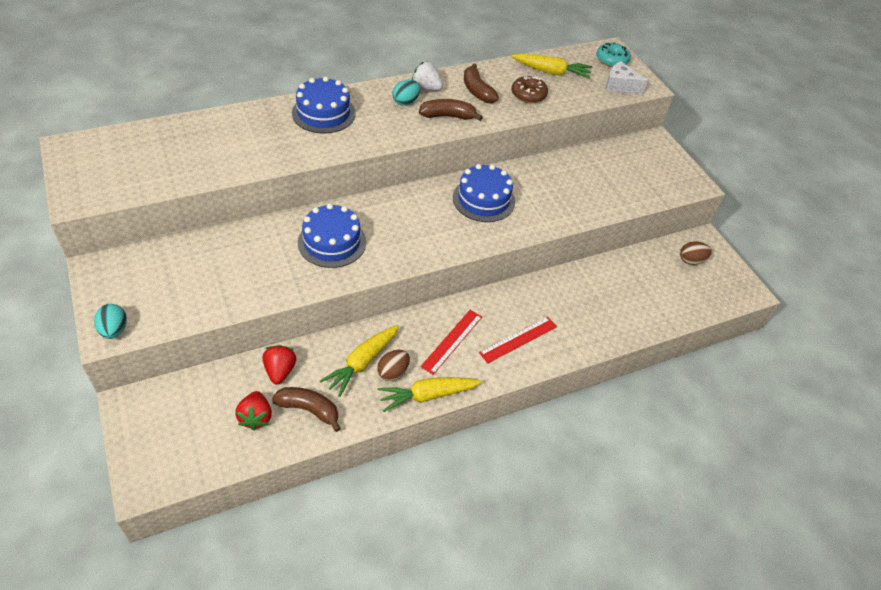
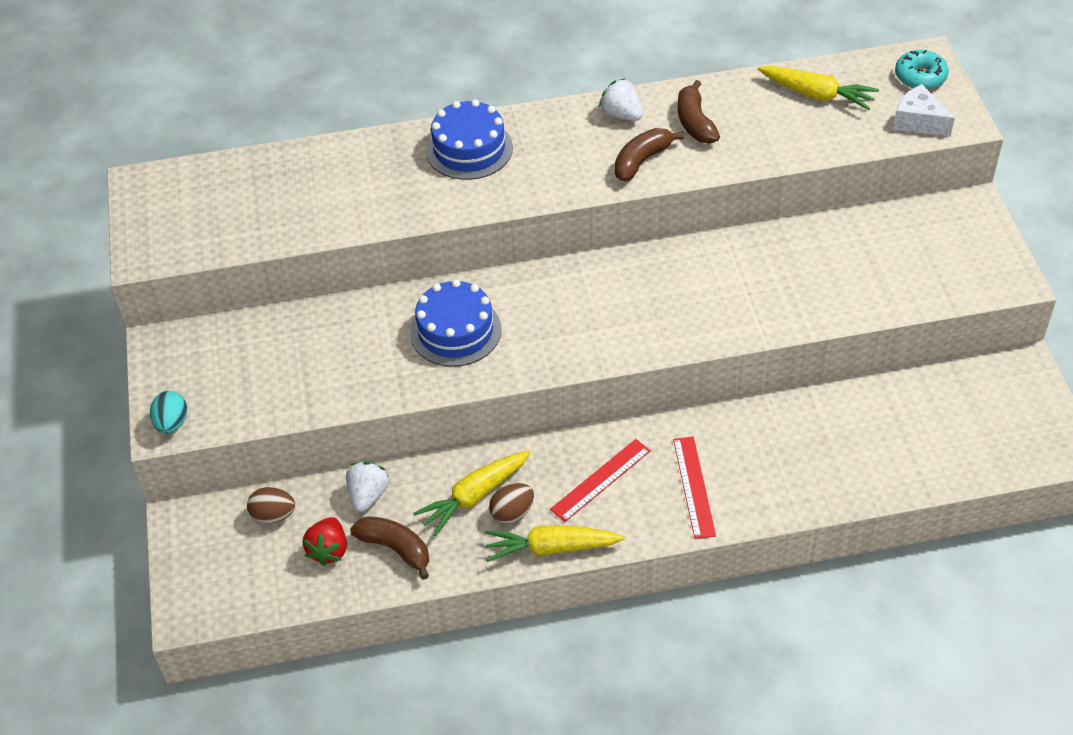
camera: 20 degrees right, 0 degrees up
(280, 371) = (368, 495): red strawberry -> white strawberry
(406, 102) = (587, 136): turquoise egg -> none
(448, 116) = (641, 161): brown banana -> brown banana turned 60 degrees counterclockwise
(483, 199) = (679, 284): blue cake -> none
(518, 339) = (693, 487): red ruler -> red ruler turned 75 degrees counterclockwise
(528, 95) = (770, 131): brown donut -> none
(691, 260) = (990, 396): brown egg -> brown egg (273, 515)

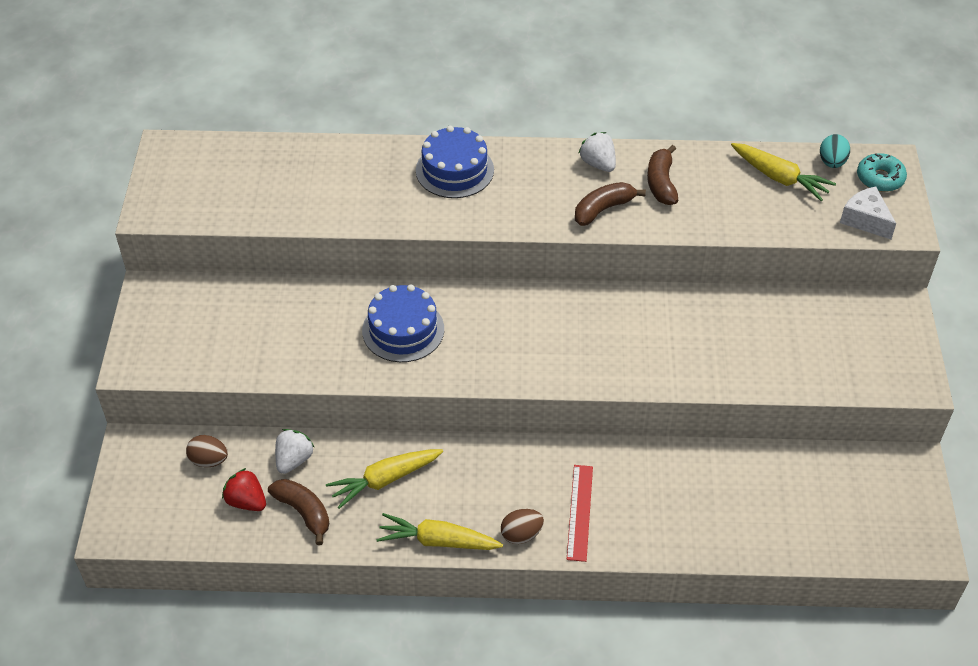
camera: 10 degrees right, 0 degrees up
(172, 423) = (139, 363): turquoise egg -> turquoise egg (832, 162)
(329, 550) = (246, 501): red strawberry -> red strawberry turned 105 degrees clockwise
(512, 513) = (413, 502): brown egg -> brown egg (521, 534)
(601, 480) = (499, 489): red ruler -> none

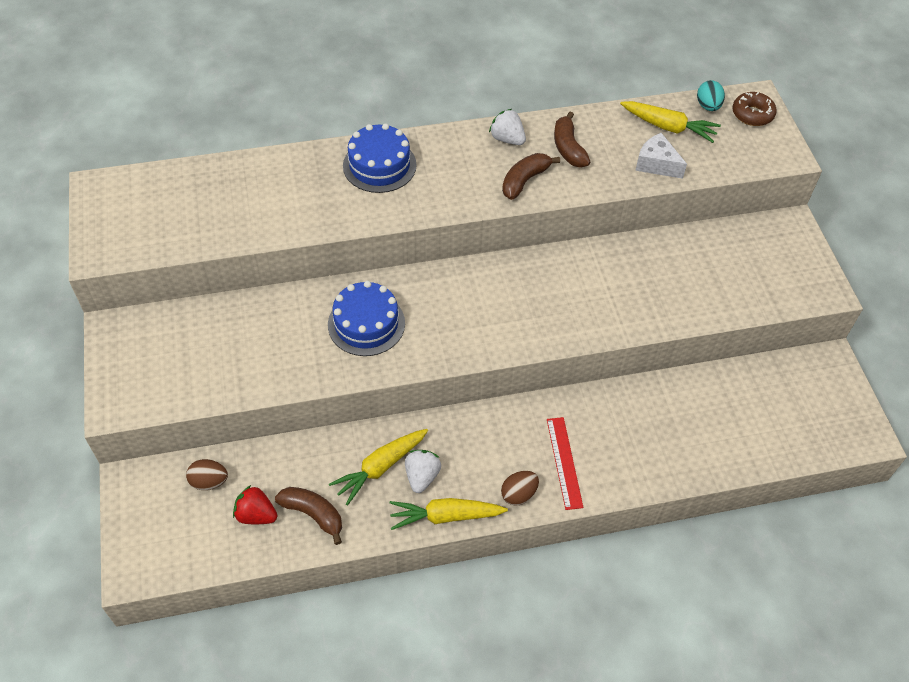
camera: 15 degrees left, 5 degrees up
(294, 460) = (290, 465): white strawberry -> white strawberry (422, 476)
(865, 220) = (752, 153): white cheese -> white cheese (656, 164)
(880, 178) = (752, 114): turquoise donut -> brown donut

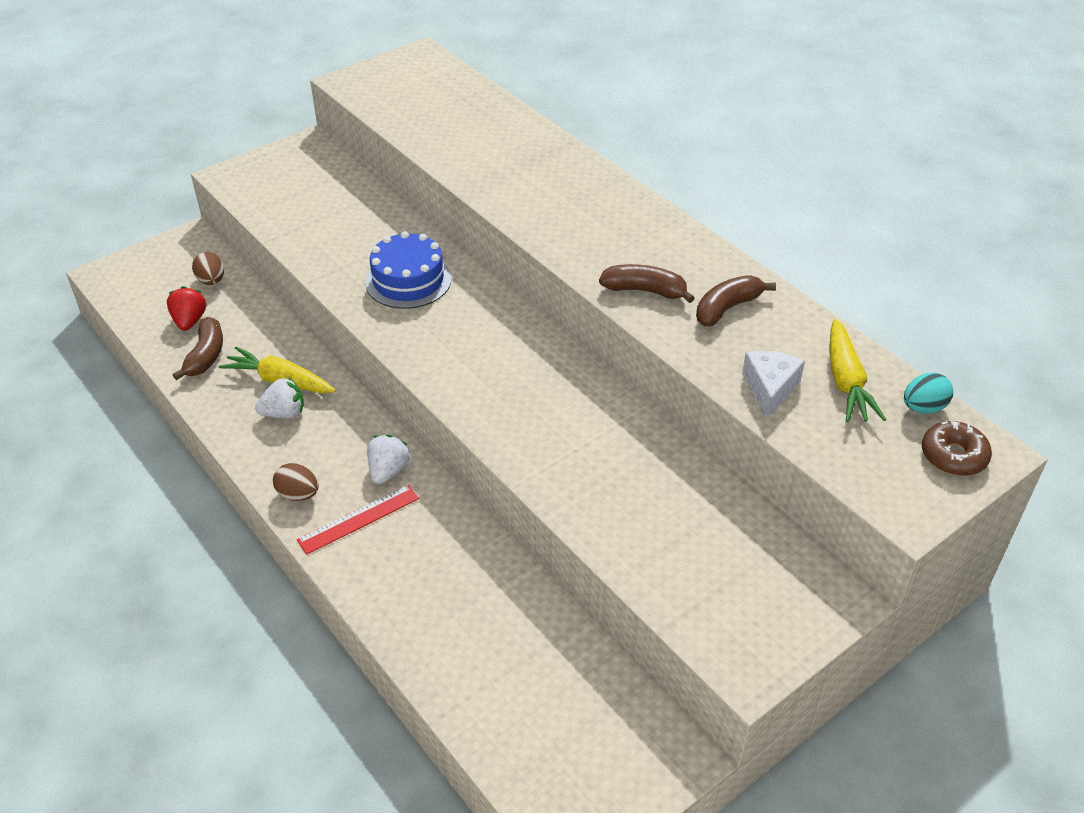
camera: 65 degrees right, 10 degrees down
(379, 165) = (579, 188): blue cake -> none
(445, 516) = (244, 446): yellow carrot -> none
(507, 139) = (697, 259): white strawberry -> white strawberry (388, 471)

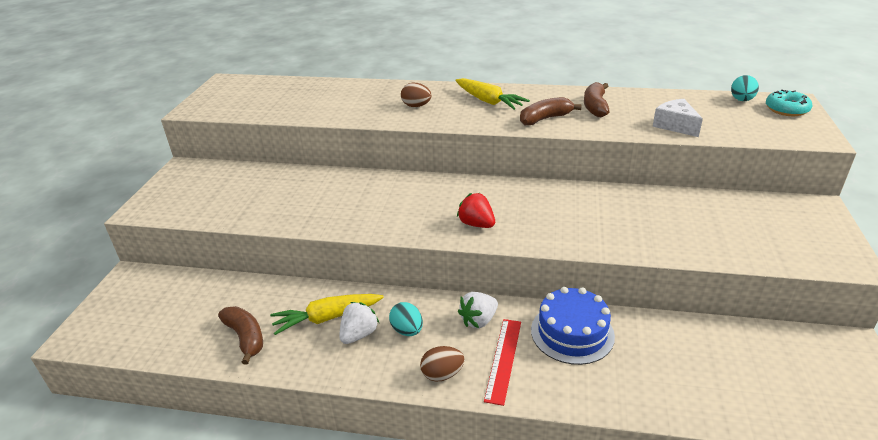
camera: 40 degrees left, 10 degrees down
(189, 321) = (200, 325): red strawberry -> red strawberry (476, 224)
(211, 281) = (184, 292): brown egg -> brown egg (416, 106)
(322, 437) = (407, 330): none -> turquoise egg
(388, 471) = (478, 320): white strawberry -> white strawberry turned 105 degrees counterclockwise
(408, 280) = (367, 199): blue cake -> blue cake (572, 333)
(846, 382) = (697, 107): yellow carrot -> yellow carrot (489, 101)
(953, 456) = (786, 109): brown donut -> turquoise donut

